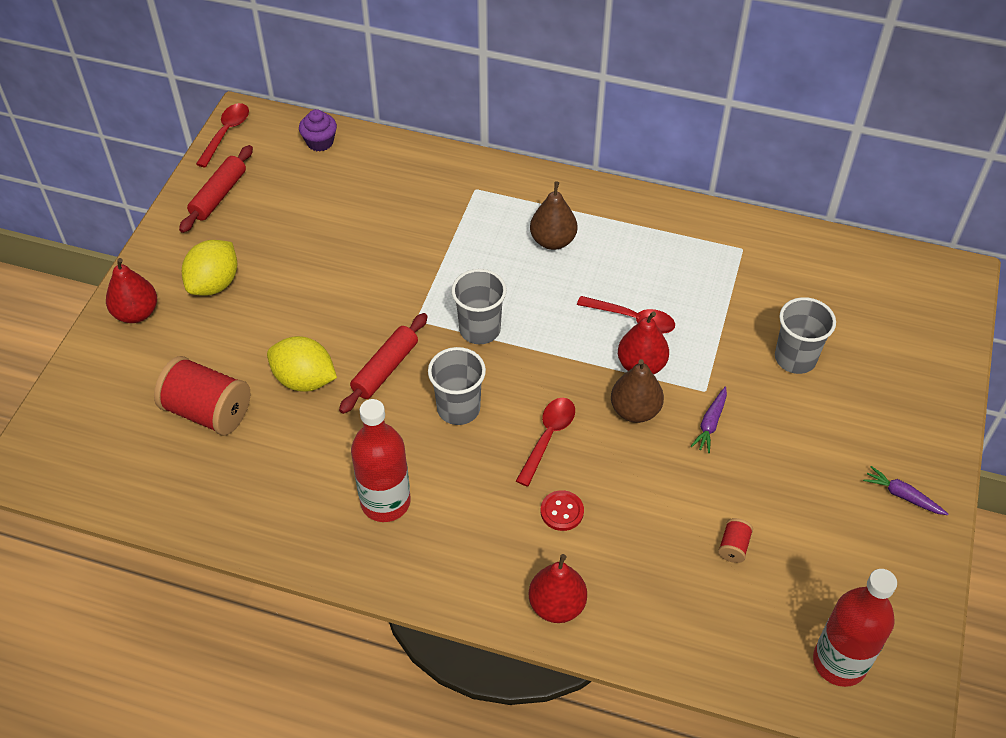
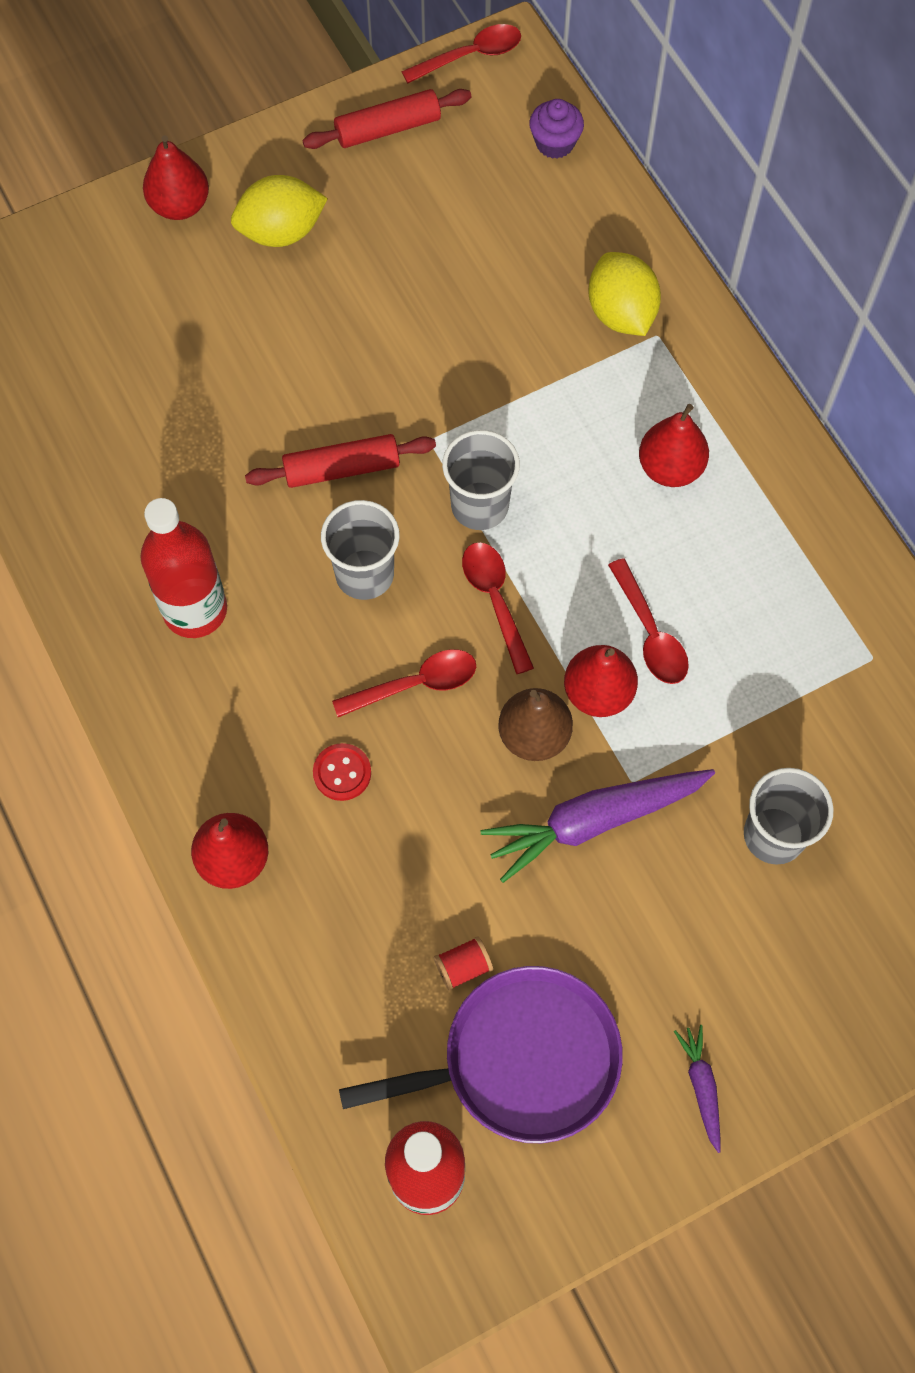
camera: 45 degrees right, 15 degrees up
(207, 411) = (138, 371): red spool -> none
(304, 380) = (256, 414): yellow lemon -> yellow lemon (621, 313)
(540, 366) = (495, 600): none -> red spoon
(553, 241) = (670, 468): brown pear -> red pear
(710, 423) = (594, 821): purple carrot -> purple carrot, size x2.05
(813, 563) = (521, 1060): none -> purple pan

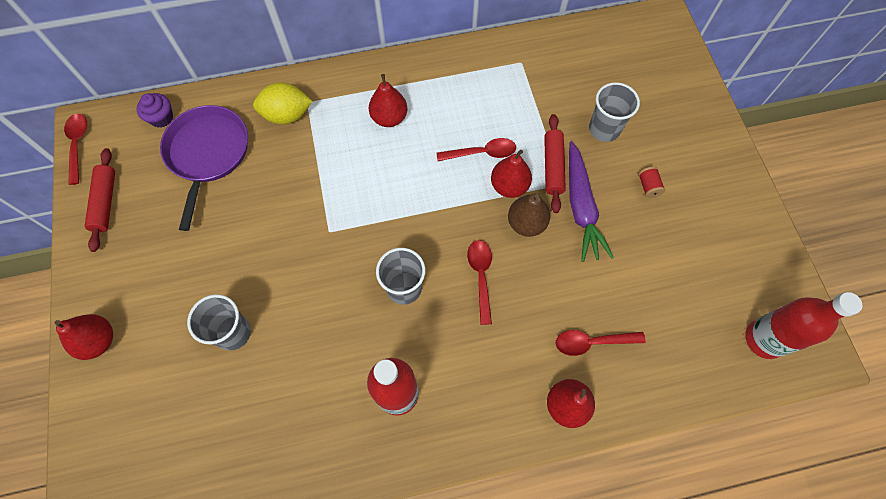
camera: 75 degrees left, 0 degrees up
(281, 232) = (150, 281): yellow lemon -> none
(341, 468) = (330, 284): red rolling pin -> red rolling pin (552, 166)
(342, 773) = (525, 330): red button -> none
(463, 967) = (651, 292): red spool -> red spool (648, 186)
(479, 506) = (380, 215): grey cup -> grey cup (233, 332)
(495, 600) = (441, 222): red spoon -> red spoon (592, 342)
(521, 1060) = (705, 276): purple pan -> purple pan (208, 154)
(701, 1087) = (728, 196): purple carrot -> none

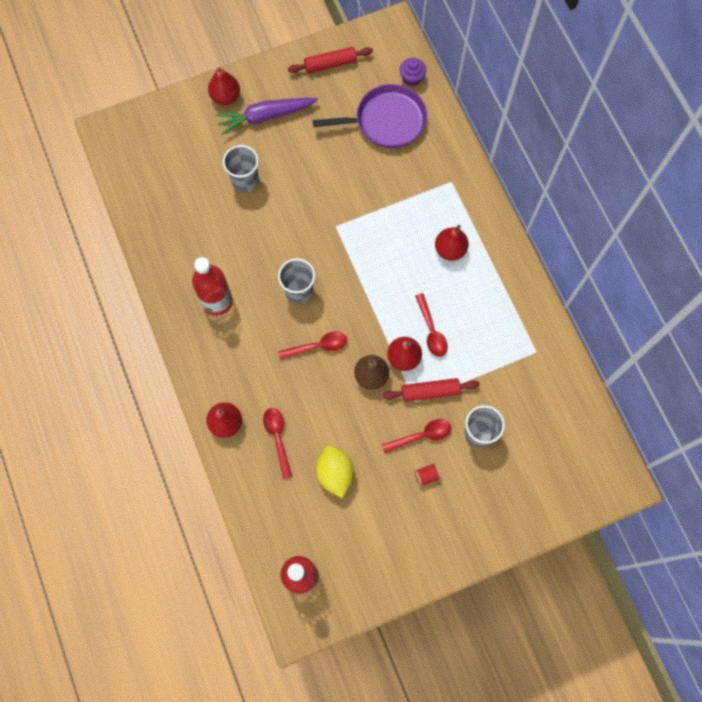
camera: 80 degrees right, 5 degrees up
(78, 145) = (374, 28): red spoon -> red spoon (421, 436)
(287, 115) = (435, 169): yellow lemon -> yellow lemon (335, 473)
(581, 207) = (395, 419): purple carrot -> purple carrot (265, 117)

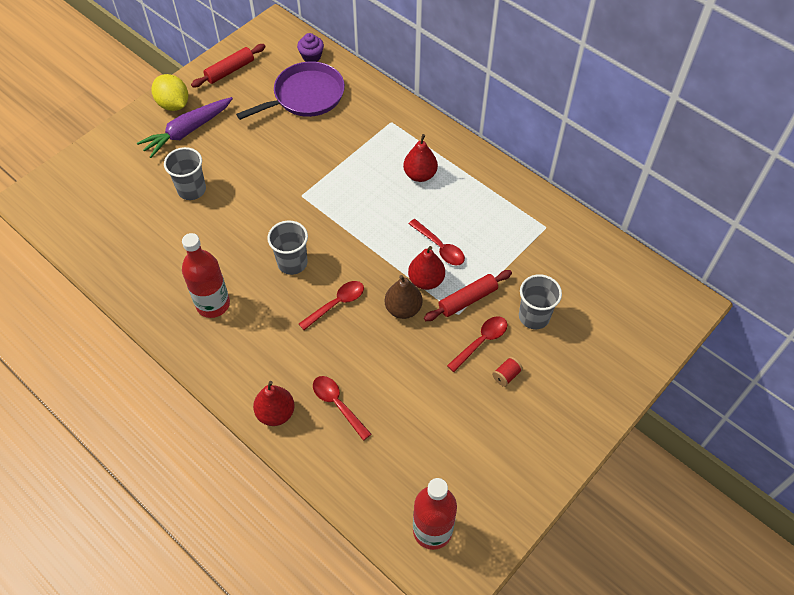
camera: 25 degrees left, 15 degrees down
(225, 97) = (139, 129): red pear -> none
(335, 473) = (414, 413): yellow lemon -> yellow lemon (173, 104)

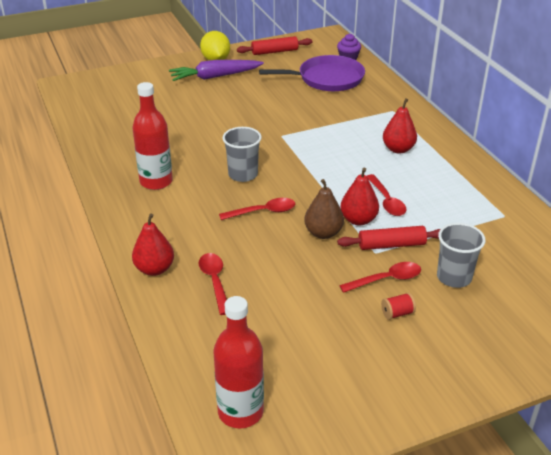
camera: 25 degrees right, 20 degrees down
(192, 190) = (192, 109): grey cup -> none

